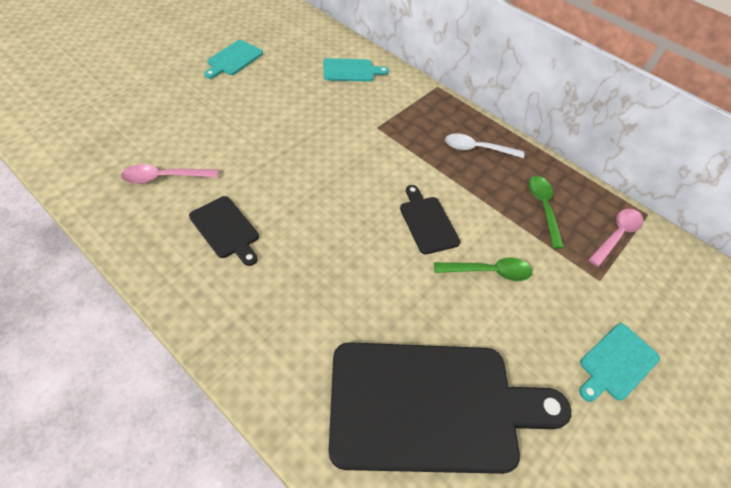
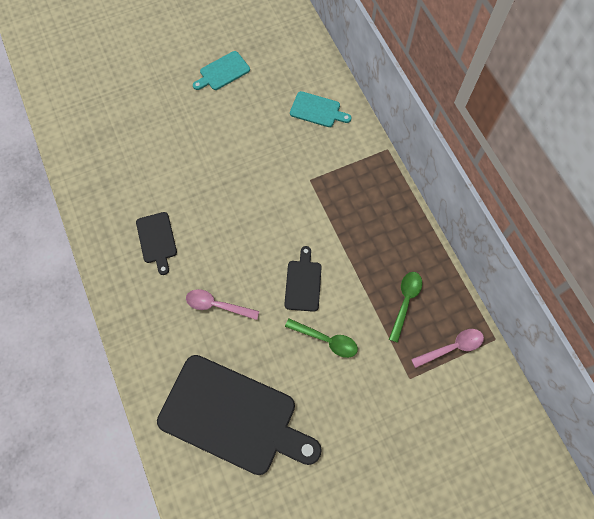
camera: 30 degrees right, 15 degrees up
(165, 177) = (131, 181): pink spoon -> pink spoon (217, 305)
(477, 149) = (384, 228): white spoon -> none
(616, 363) = (377, 442): turquoise cutting board -> none

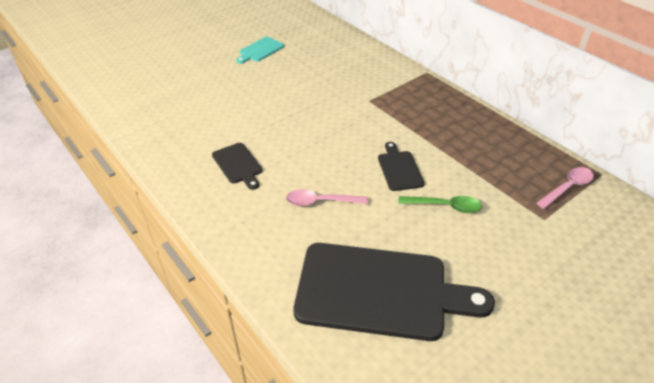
camera: 15 degrees left, 25 degrees down
(317, 110) = (354, 59): turquoise cutting board -> none
(405, 302) = (503, 164): green spoon -> none

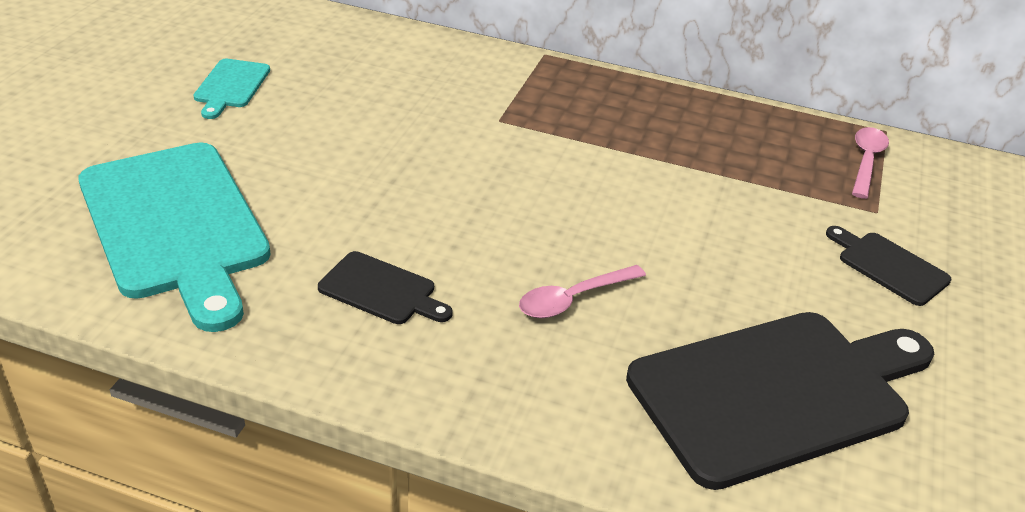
camera: 35 degrees left, 5 degrees down
(183, 107) = (176, 225): none -> turquoise cutting board
(399, 169) = (639, 209): black cutting board -> black cutting board (889, 266)
(444, 206) = (748, 240): green spoon -> none

